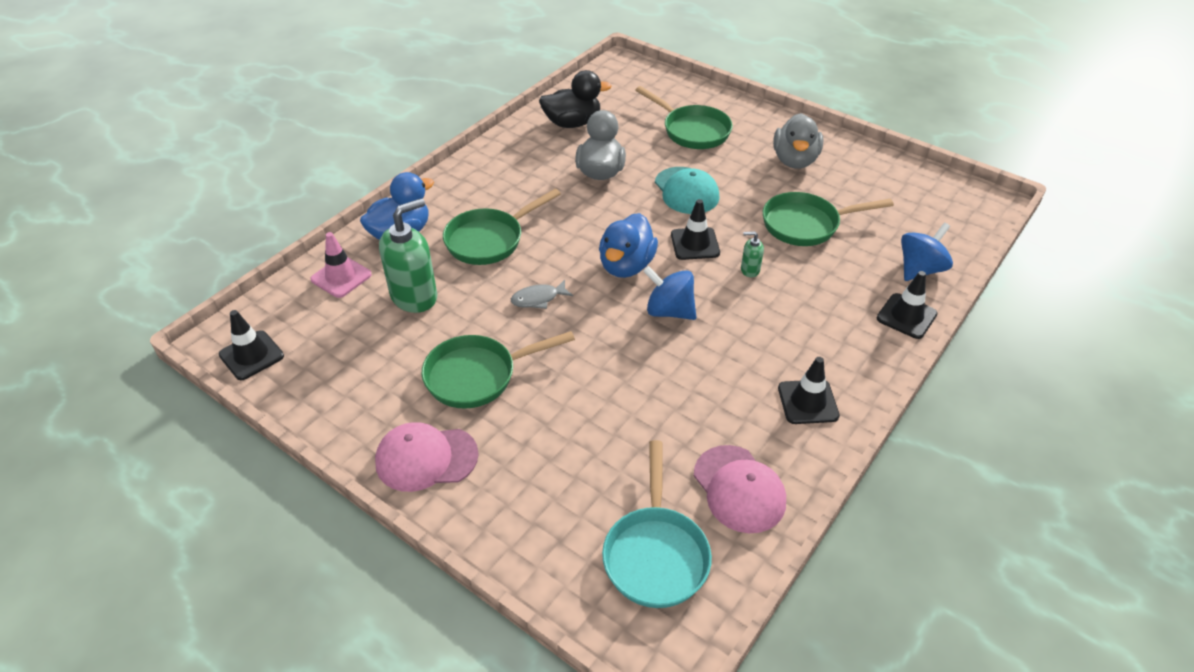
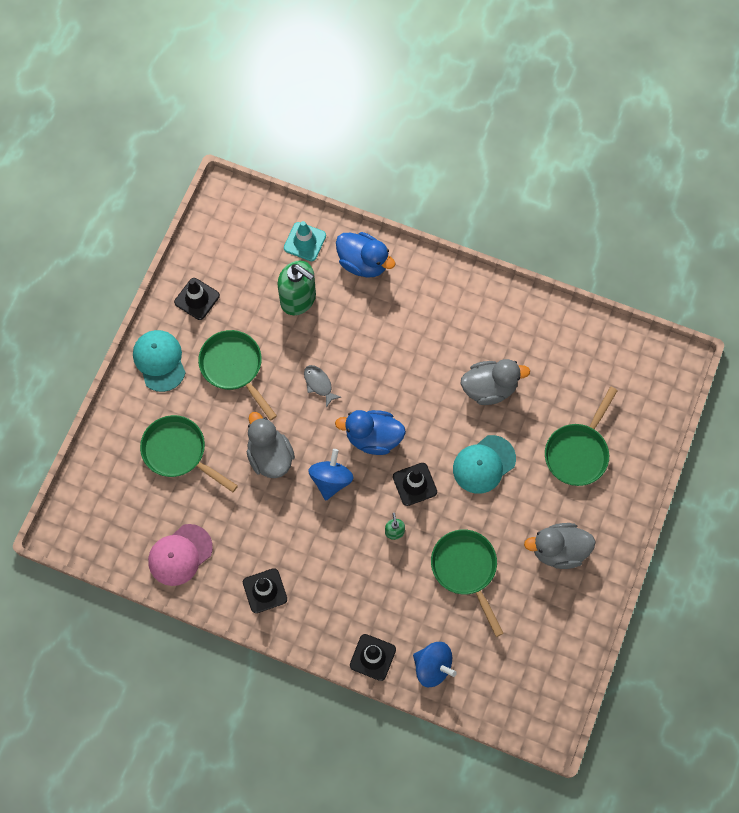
camera: 75 degrees right, 25 degrees up
(251, 355) = (216, 220): black traffic cone -> black traffic cone (197, 299)
(341, 277) = (305, 242): pink traffic cone -> turquoise traffic cone
(426, 458) = (159, 361): pink cap -> turquoise cap
(489, 240) = (375, 329): green pan -> green pan (179, 452)
(572, 123) = (556, 345): black duck -> none
(619, 362) = (270, 456): none -> grey duck
(655, 554) = (122, 513): turquoise pan -> none

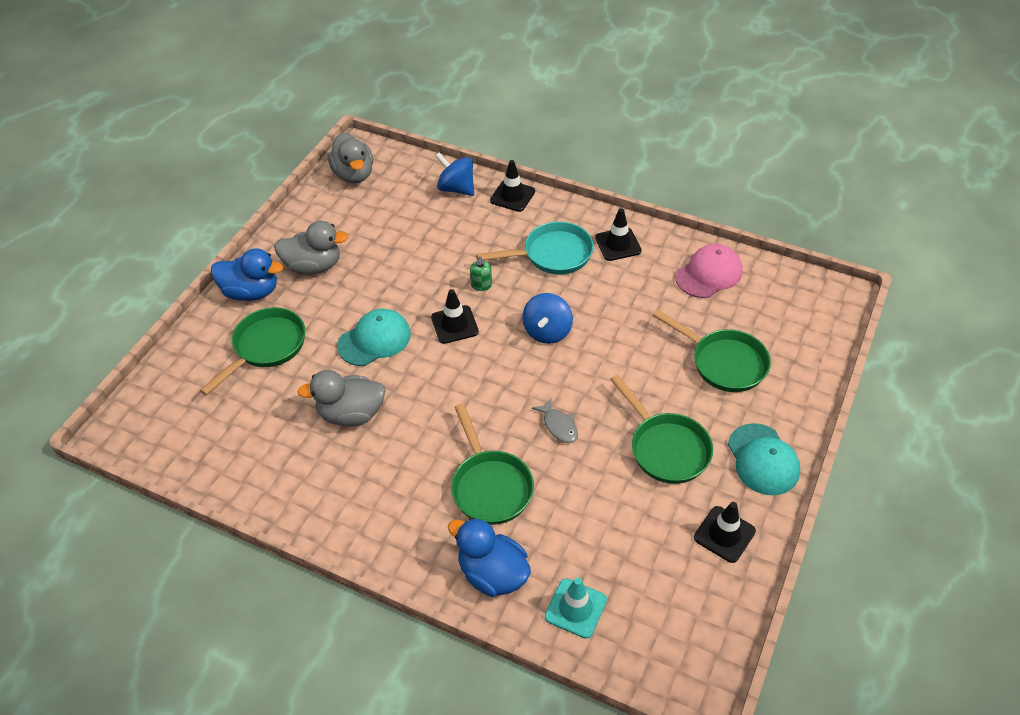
camera: 175 degrees left, 20 degrees down
(270, 456) = (617, 355): grey duck -> grey duck (354, 174)
(298, 299) = (584, 528): green soap dispenser -> none
(329, 574) = (552, 254): none -> turquoise pan
(373, 437) = (497, 369): blue duck -> blue duck (251, 292)
(466, 570) = (412, 254): green pan -> green pan (490, 486)

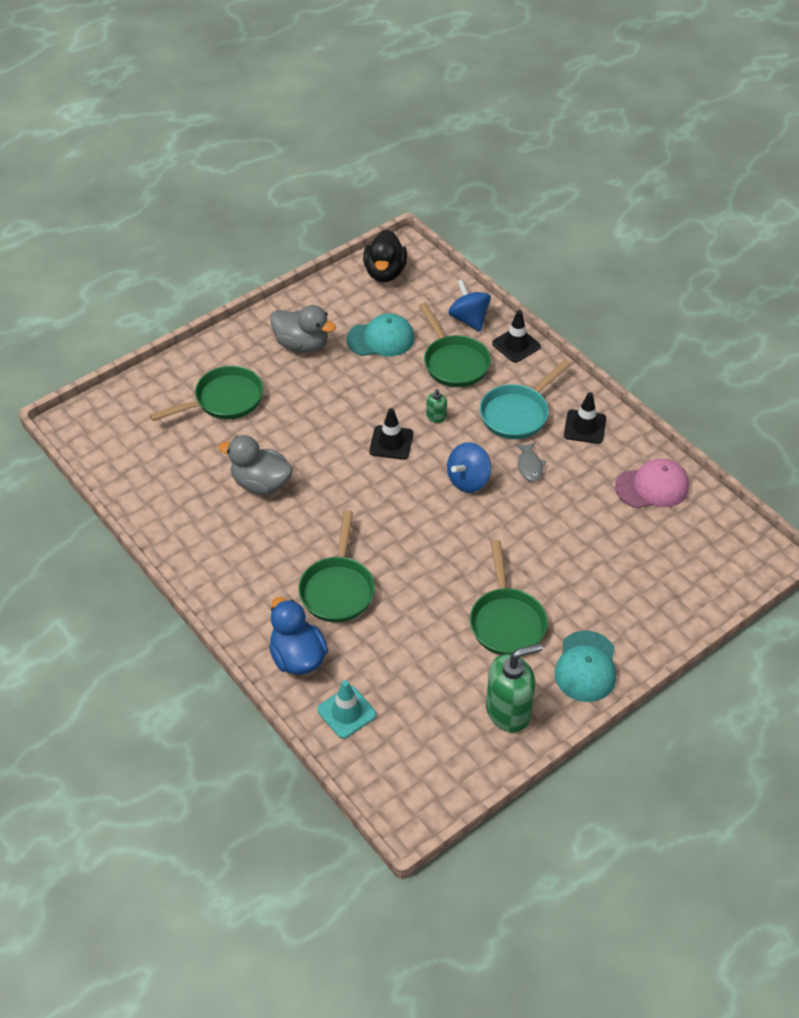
camera: 25 degrees right, 0 degrees up
(251, 292) = (238, 348): blue duck -> none
(354, 174) = (385, 272): grey duck -> black duck
(374, 340) = (316, 429): turquoise cap -> turquoise cap (381, 339)
(552, 254) = (517, 413): turquoise pan -> turquoise pan turned 120 degrees clockwise
(559, 426) = (426, 564): grey fish -> grey fish (529, 466)
(723, 362) = (609, 571): green pan -> green pan (454, 362)
(724, 534) = (508, 711): black traffic cone -> green soap dispenser

